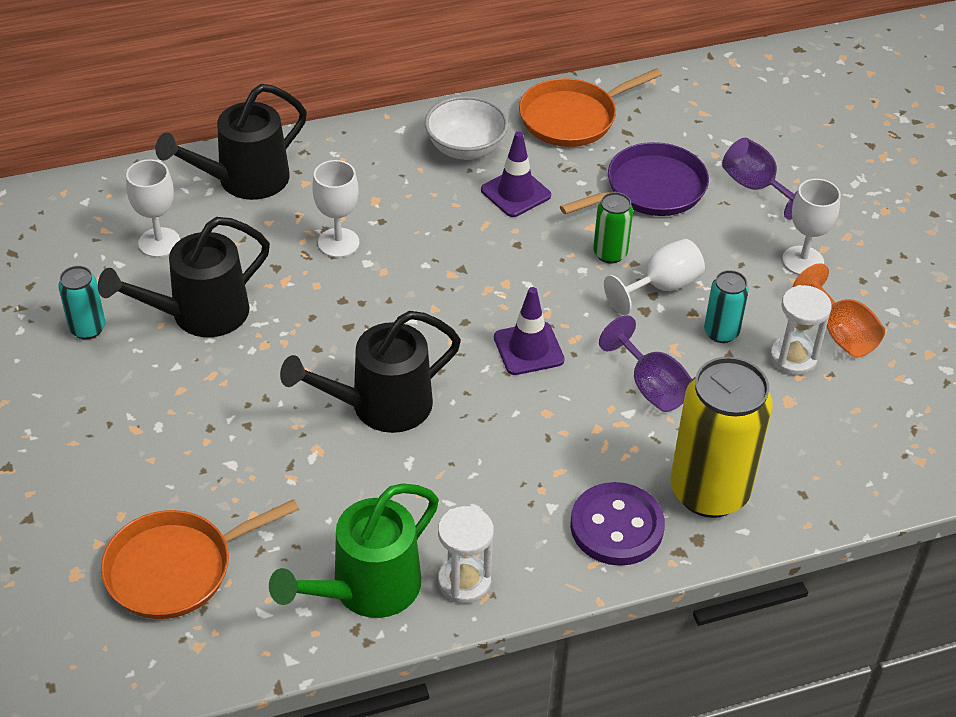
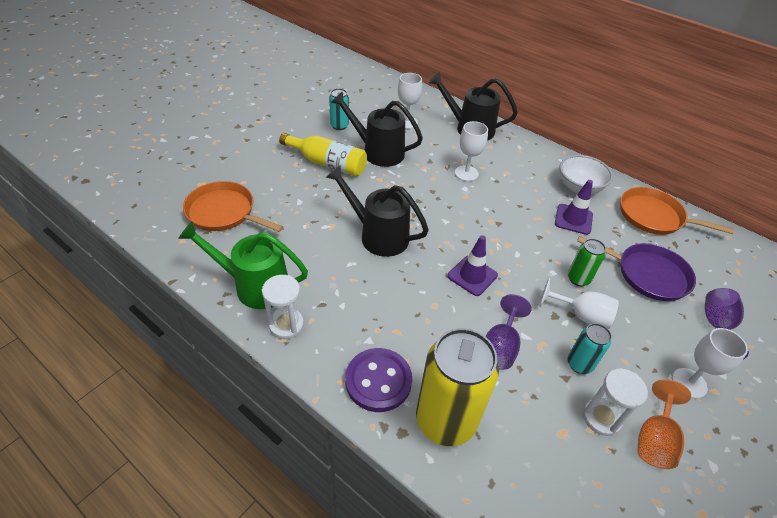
camera: 55 degrees right, 0 degrees up
(172, 388) = (328, 163): none -> yellow bottle

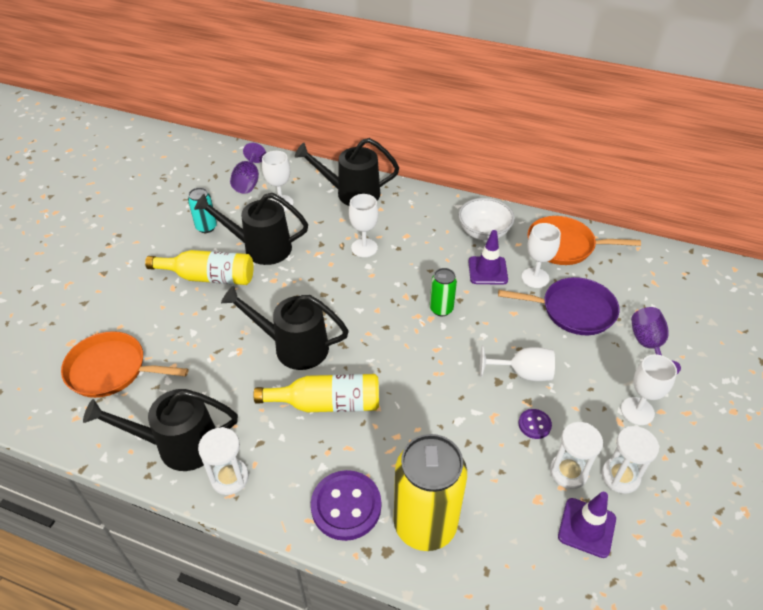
camera: 15 degrees left, 0 degrees up
(254, 286) = (178, 445): green watering can -> black watering can
(391, 289) = (327, 403): none -> yellow bottle
(472, 276) = (405, 363): purple traffic cone -> purple traffic cone (586, 527)
(500, 347) = (455, 431): purple goblet -> purple goblet (248, 182)
(578, 279) = (510, 335): green can -> green can (441, 309)
(579, 364) = (534, 424): turquoise can -> purple button
(617, 237) = (535, 278): none -> white goblet
(654, 439) = (620, 476): orange goblet -> white hourglass

